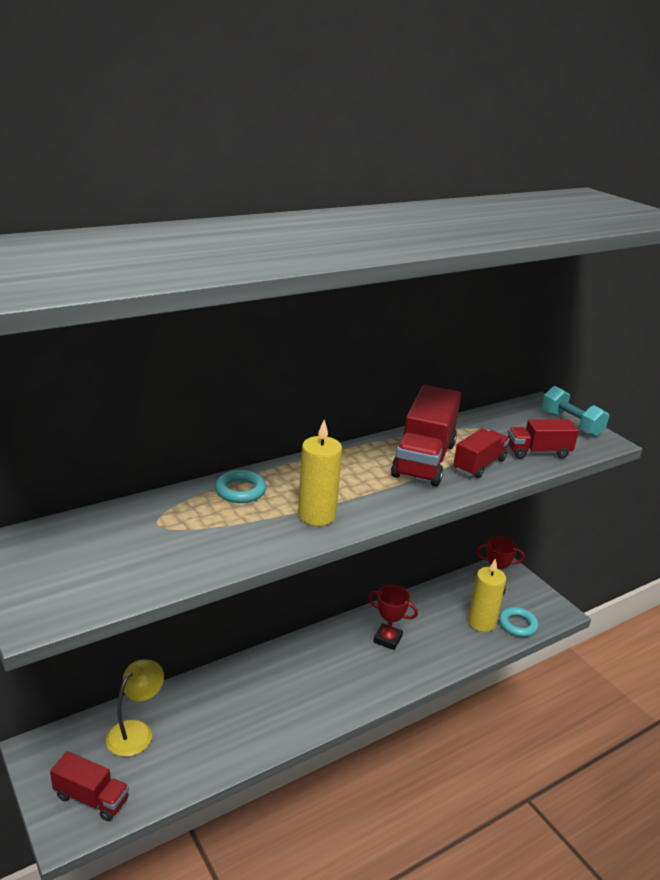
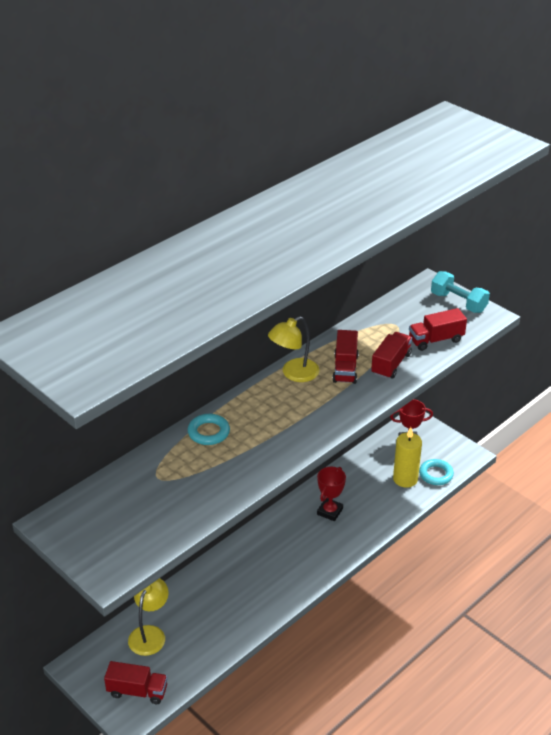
camera: 10 degrees left, 10 degrees up
(317, 515) = (277, 442): yellow candle -> none
(362, 454) = (294, 374): none -> yellow lamp
(387, 639) = (330, 511): red trophy -> red trophy turned 75 degrees counterclockwise
(424, 460) = (345, 368): red truck -> red truck, size x0.59

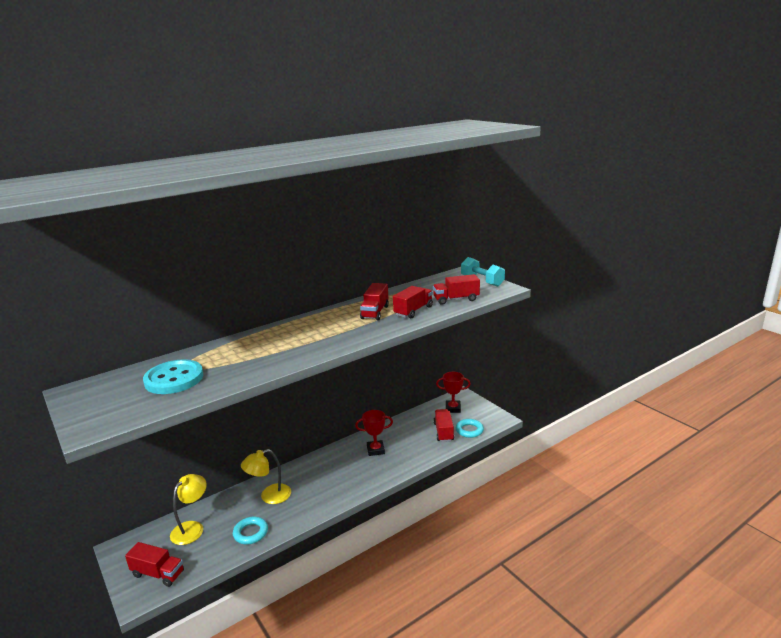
camera: 10 degrees right, 15 degrees down
(159, 496) = (174, 379): none -> turquoise button
(208, 432) = (243, 343): turquoise ring -> turquoise ring (251, 533)
(294, 374) = (332, 314): yellow lamp -> yellow lamp (269, 496)
(330, 511) = (375, 450): red trophy -> red trophy turned 45 degrees clockwise
(405, 479) = (443, 432): yellow candle -> red truck

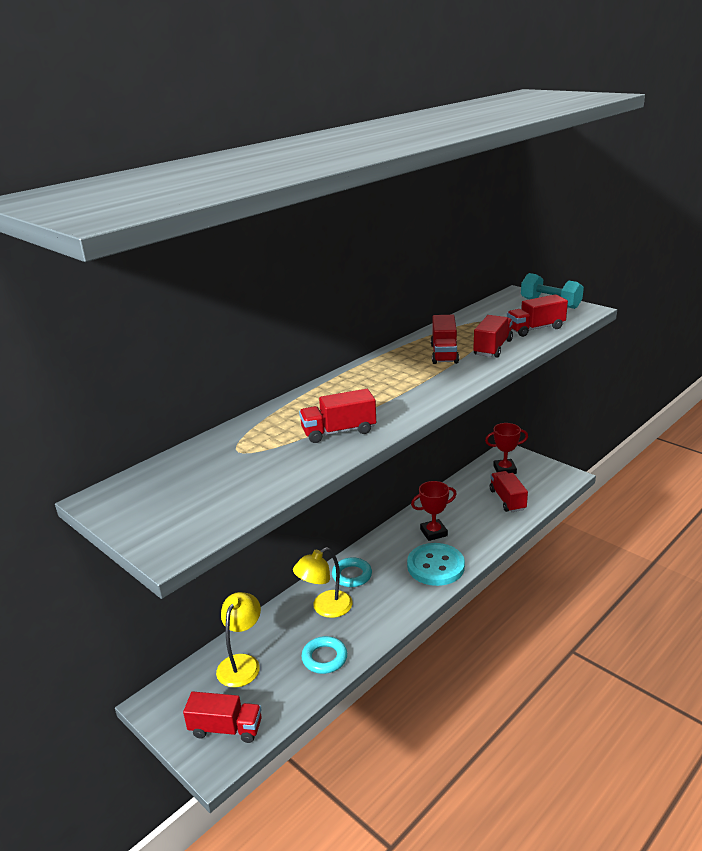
camera: 10 degrees left, 5 degrees up
(174, 379) = (239, 466): turquoise button -> turquoise button (435, 566)
(258, 361) = (338, 431): none -> red truck
(469, 430) = (538, 494): turquoise ring -> turquoise ring (352, 575)

